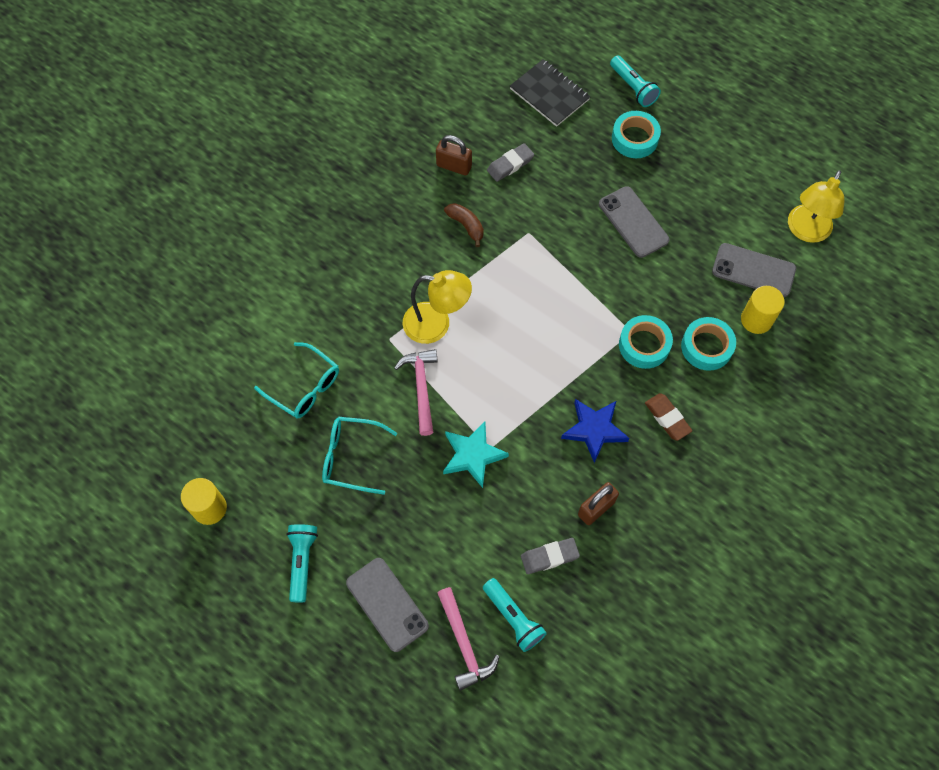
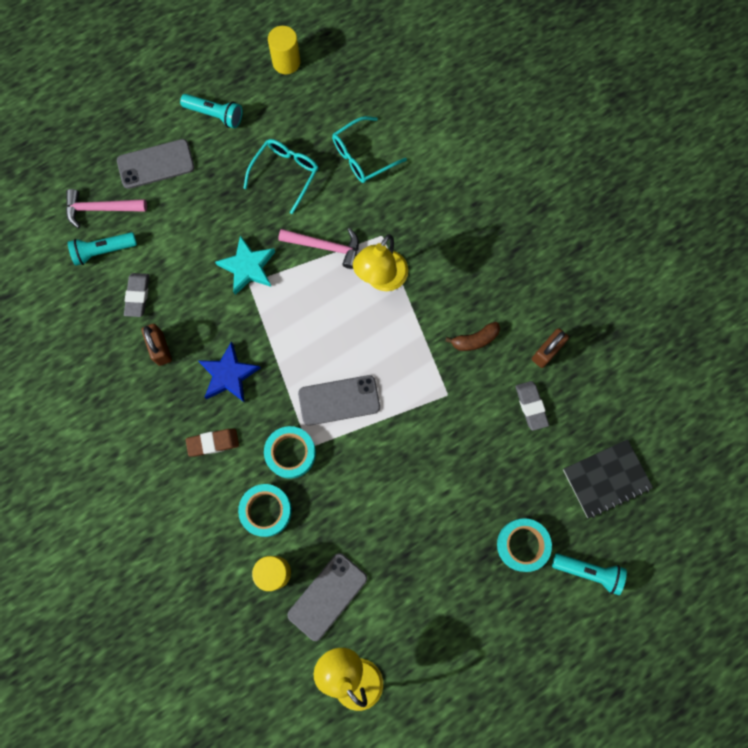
camera: 110 degrees right, 10 degrees up
(633, 88) = (588, 572): turquoise flashlight -> turquoise flashlight turned 150 degrees counterclockwise
(633, 222) = (424, 500): grey phone -> grey phone (339, 400)

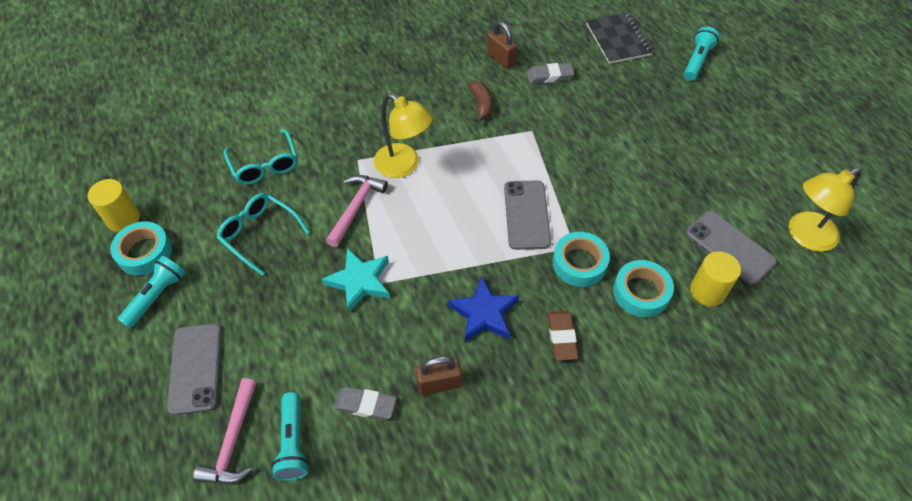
camera: 80 degrees left, 20 degrees down
(522, 545) = (675, 98): turquoise tape -> turquoise tape (144, 252)

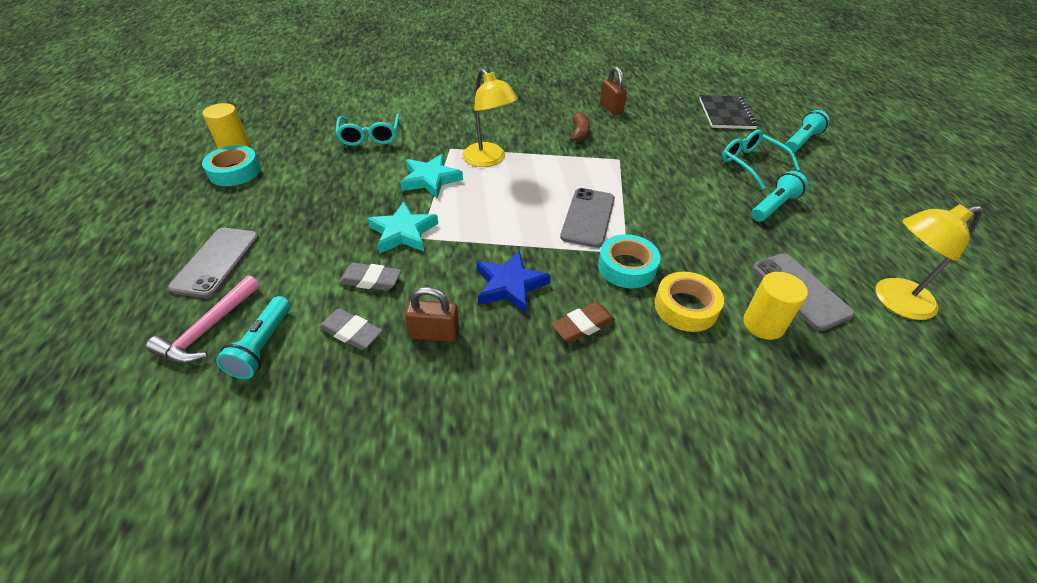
camera: 15 degrees right, 10 degrees down
(157, 296) = (222, 203): turquoise flashlight -> turquoise flashlight (774, 206)
(259, 234) = (336, 180): turquoise glasses -> turquoise glasses (751, 163)
(356, 207) = (430, 179): pink hammer -> turquoise star
(550, 76) = (651, 126): grey eraser -> grey eraser (371, 280)
(561, 337) = (583, 325): brown eraser -> brown eraser turned 45 degrees clockwise
(641, 292) = (685, 307): turquoise tape -> yellow tape

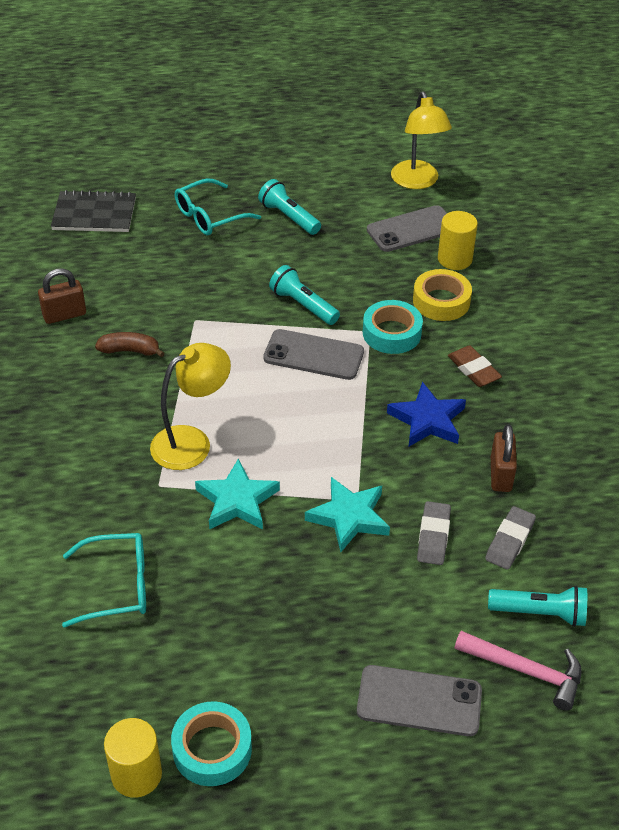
camera: 90 degrees left, 0 degrees up
(801, 141) = (164, 170): turquoise flashlight -> turquoise flashlight (303, 305)

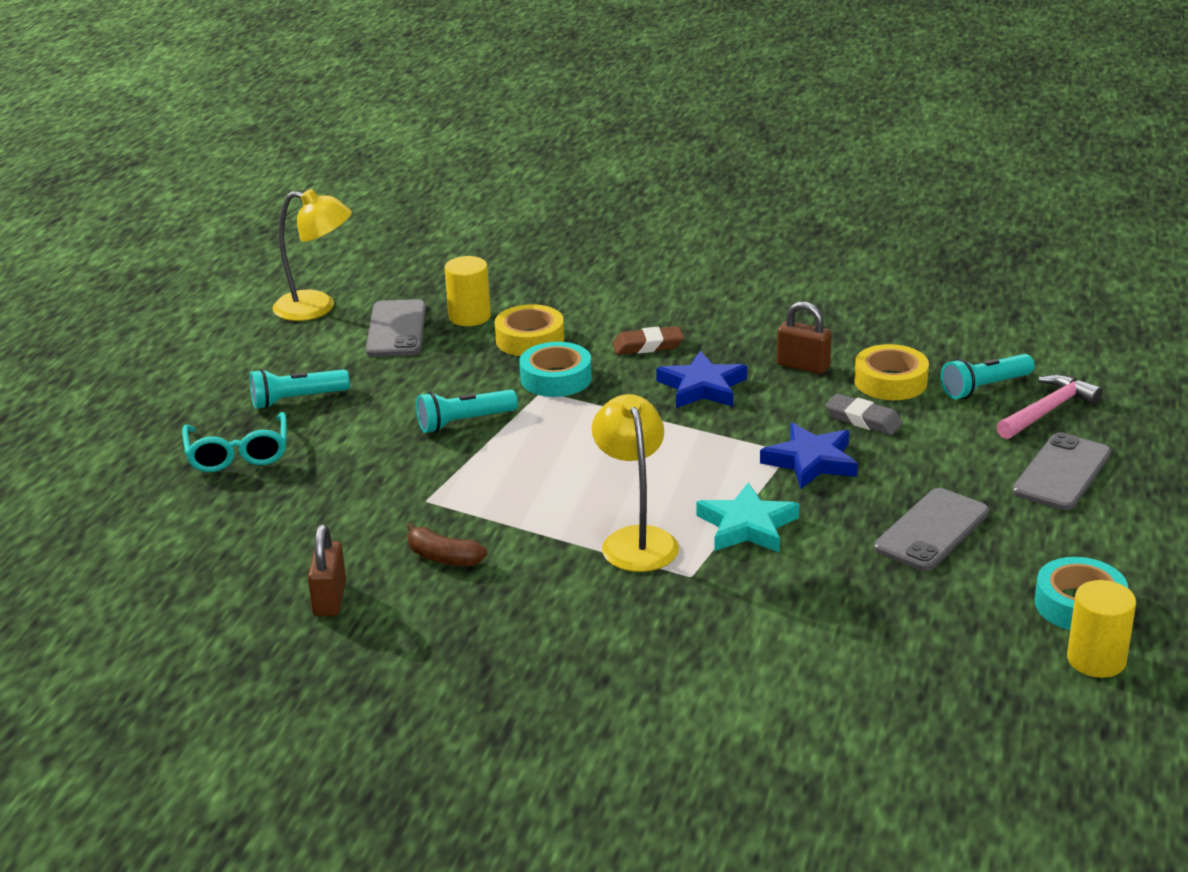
camera: 65 degrees left, 15 degrees down
(94, 214) = (140, 542): black notebook -> none
(117, 586) = (831, 631): turquoise glasses -> none
(130, 351) = (443, 558): brown banana -> brown banana turned 90 degrees counterclockwise
(313, 355) = (553, 432): grey phone -> grey phone (931, 530)
(349, 517) = (811, 461): turquoise star -> blue star
(510, 541) = (890, 381): grey eraser -> yellow tape
(540, 613) = (984, 387): turquoise flashlight -> turquoise flashlight turned 150 degrees counterclockwise

